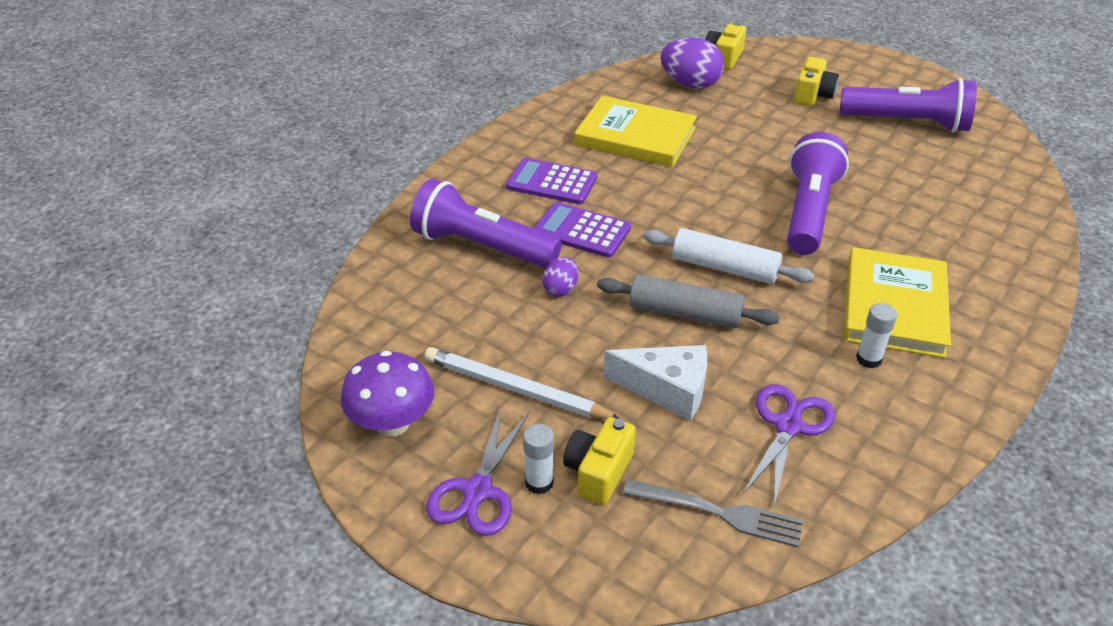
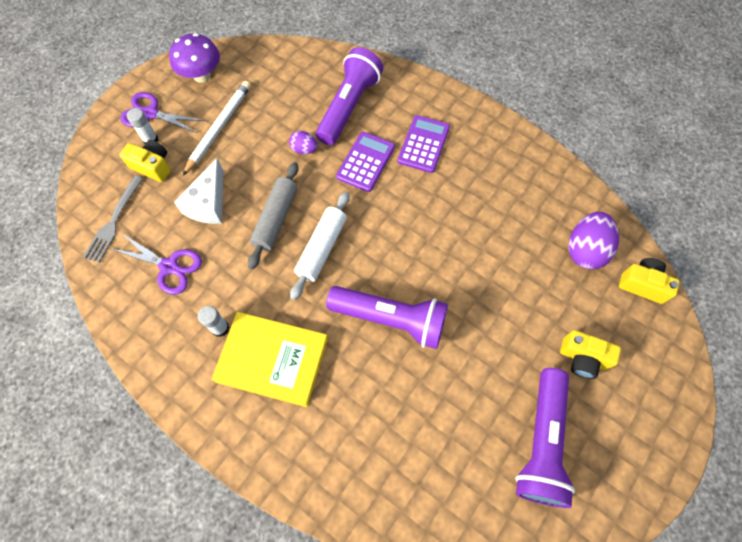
camera: 90 degrees right, 25 degrees up
(635, 136) = (492, 201): yellow book -> none

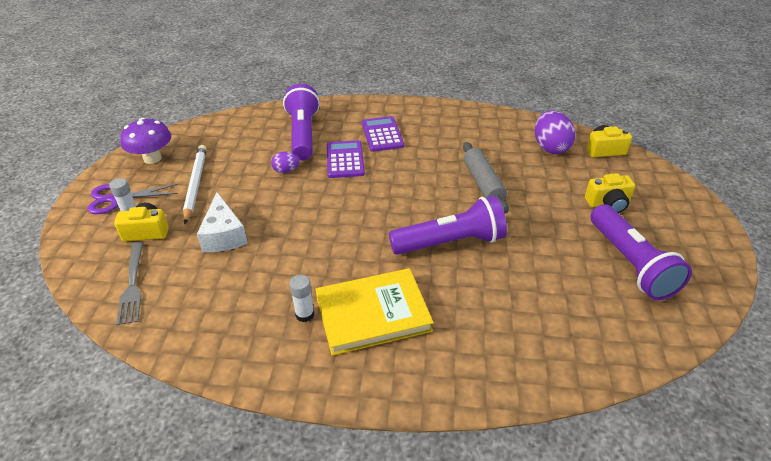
camera: 30 degrees left, 25 degrees down
(169, 267) = (218, 293): purple scissors -> none
(276, 219) = (297, 221): grey rolling pin -> grey rolling pin (483, 183)
(321, 248) = (353, 223): white rolling pin -> none

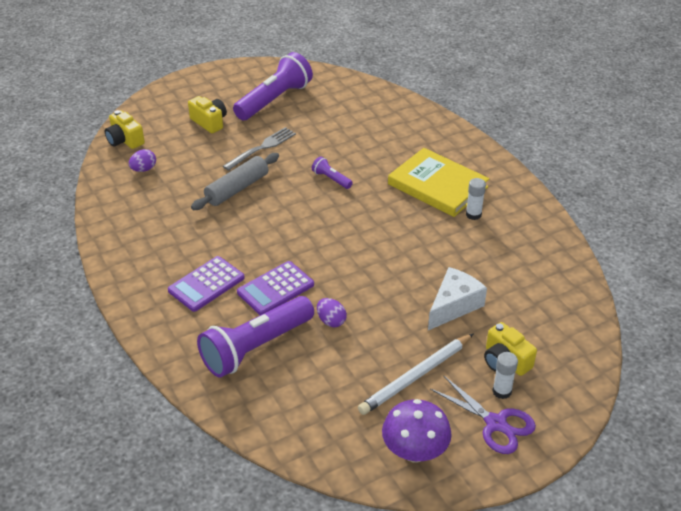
camera: 125 degrees left, 0 degrees up
(132, 285) = (557, 321): grey fork -> grey fork (262, 148)
(450, 242) = (331, 179): purple flashlight -> purple flashlight, size x0.44
(550, 147) = (144, 169): purple egg -> purple egg, size x0.54

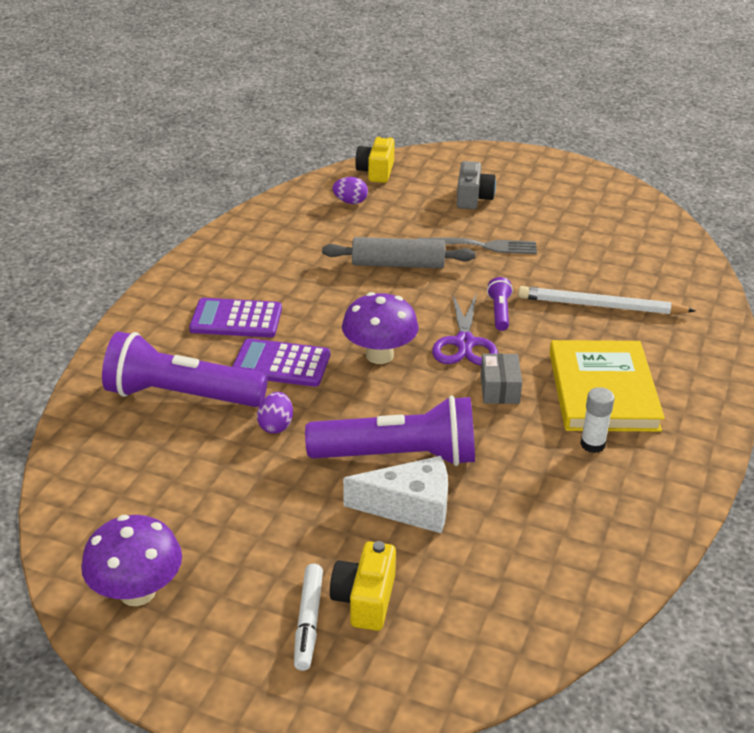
camera: 50 degrees right, 5 degrees down
(209, 122) = (473, 198): yellow camera -> grey camera
(274, 100) = (569, 214): purple flashlight -> purple flashlight (398, 456)
(315, 245) = (379, 355): none -> purple mushroom
(396, 219) = (499, 389): none -> grey box
(416, 376) = (258, 533): white pencil -> white pencil (601, 306)
(496, 423) = (247, 643): purple scissors -> purple scissors (464, 343)
(502, 391) = (308, 622): white glue stick -> white marker

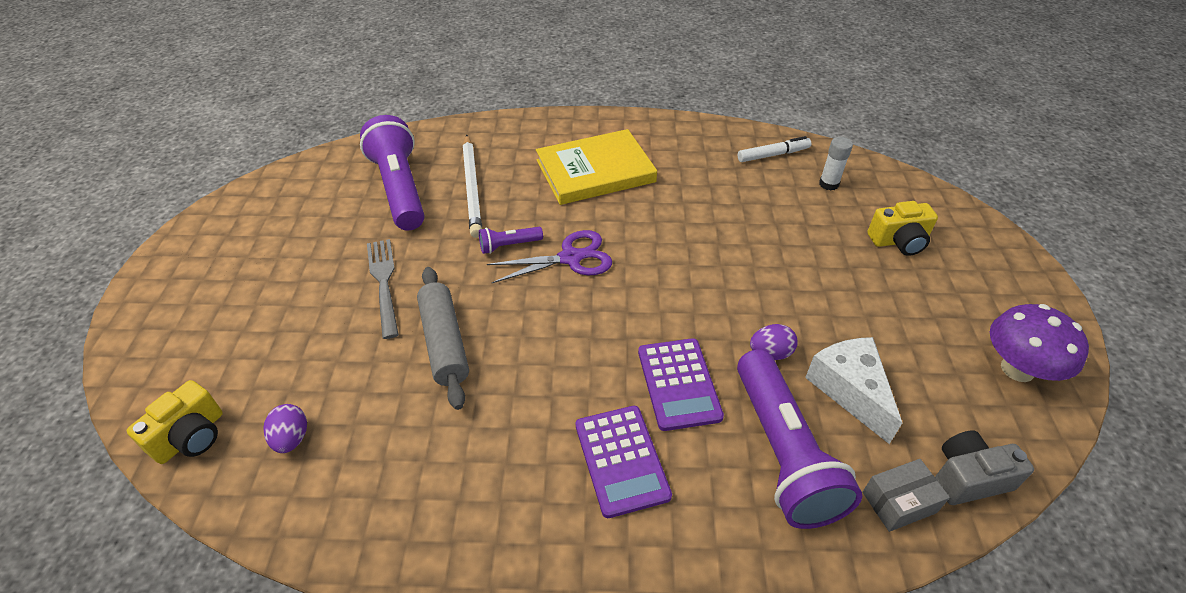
camera: 110 degrees left, 10 degrees up
(308, 622) = (942, 263): white marker -> white marker (773, 155)
(376, 172) = (191, 436): yellow camera -> yellow camera turned 45 degrees counterclockwise
(379, 355) = (621, 311): purple mushroom -> none
(398, 456) = (749, 261): purple flashlight -> purple flashlight (400, 188)
(410, 507) = (797, 241): white cheese -> white cheese (850, 390)
(473, 198) = (267, 314): grey camera -> grey camera (968, 478)
(499, 389) = (626, 224): grey box -> grey box (899, 502)
(592, 444) = (662, 167): white glue stick -> white glue stick (828, 184)

